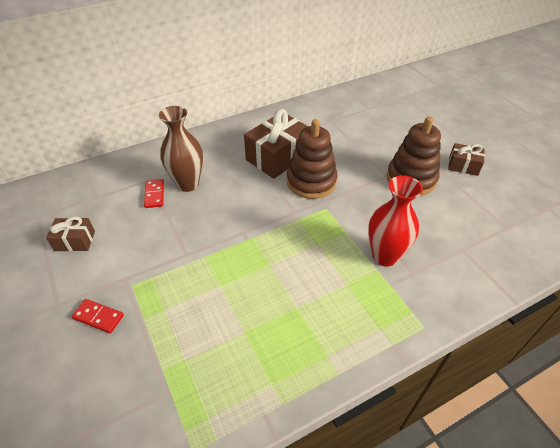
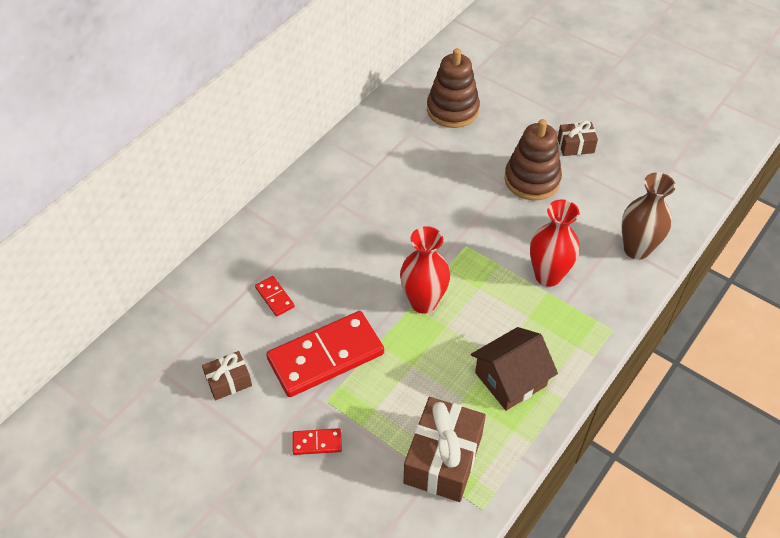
camera: 25 degrees left, 5 degrees up
(158, 250) = (325, 356): none -> red domino
(188, 184) = (302, 271): brown vase -> brown vase (636, 249)
(263, 238) = (423, 302): none -> red vase
(278, 157) = (380, 202): brown gift -> brown gift (443, 459)
(298, 333) = (510, 379): none -> brown house
(311, 181) = (433, 220): brown stacking toy -> brown stacking toy (452, 110)

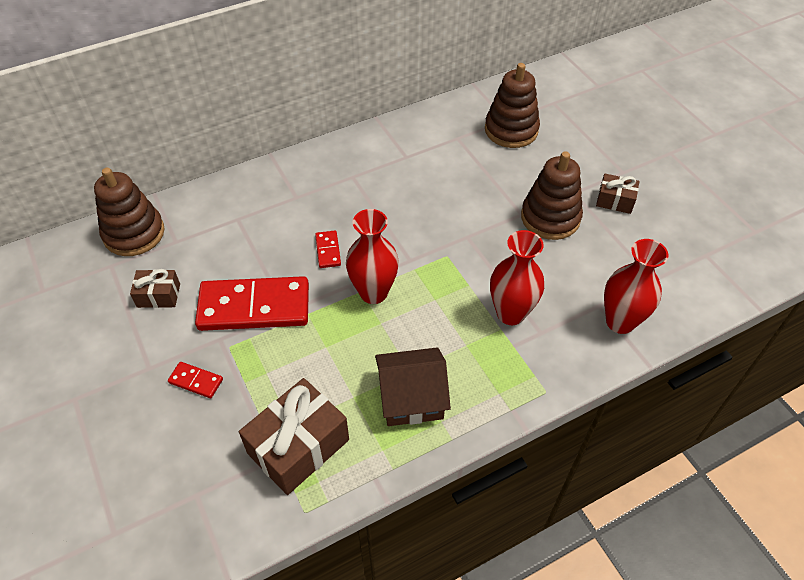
camera: 25 degrees right, 0 degrees up
(163, 333) = (134, 233): none -> brown stacking toy
(275, 297) = (245, 238): red domino -> red domino (328, 250)
(636, 249) = (620, 321): brown vase -> red vase

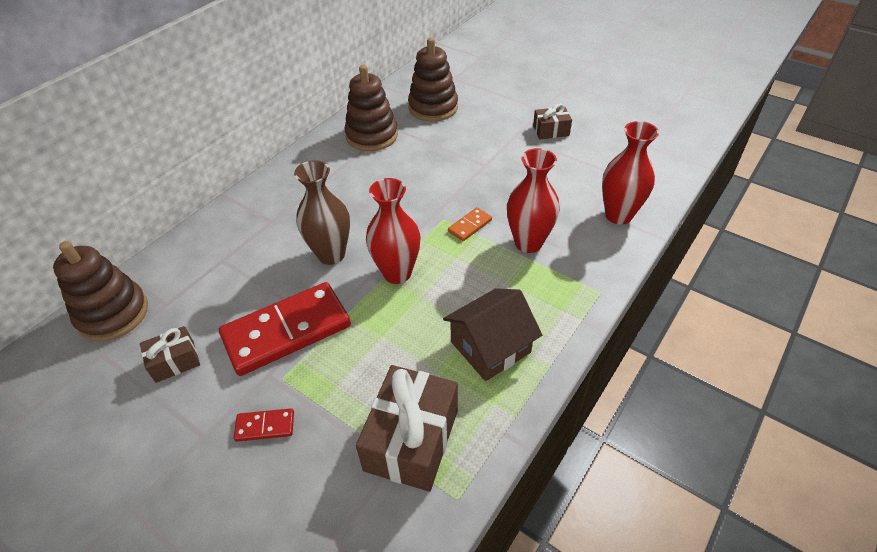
camera: 25 degrees left, 5 degrees down
(328, 250) = (331, 254): red domino -> brown vase
(467, 273) = (470, 226): none -> orange domino
(550, 218) = (509, 160): brown stacking toy -> brown stacking toy (372, 136)

